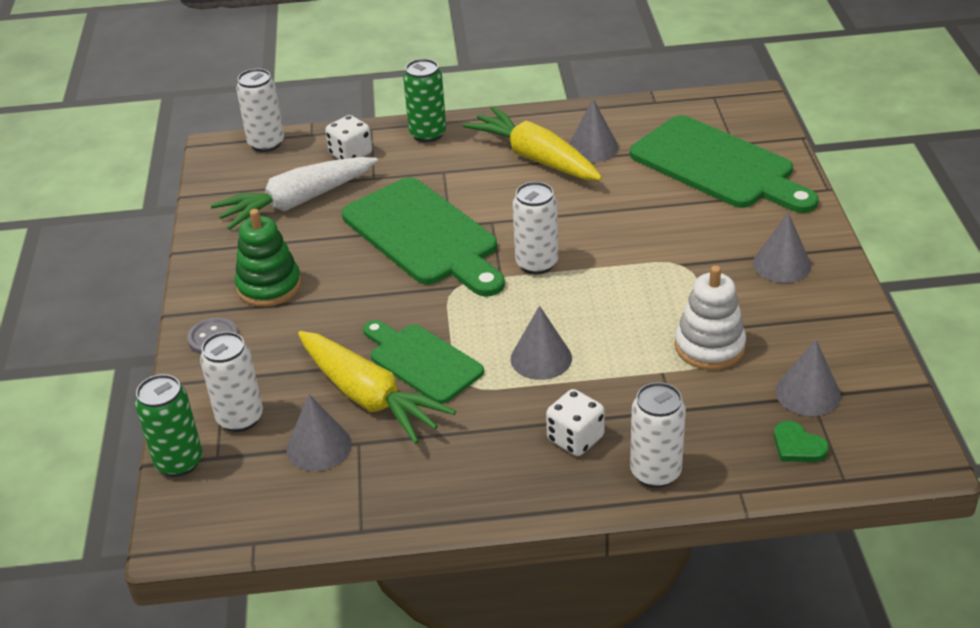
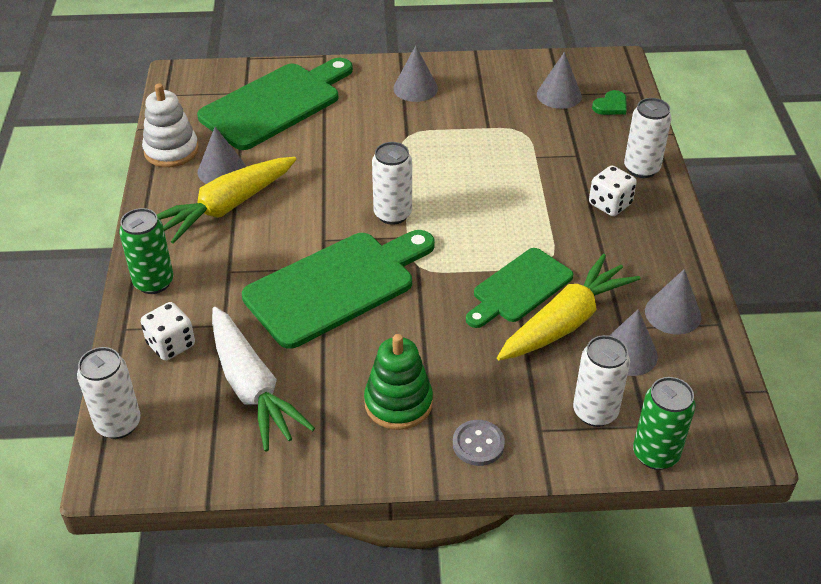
camera: 90 degrees left, 5 degrees up
(541, 358) = (518, 217): grey cone -> grey cone (672, 313)
(709, 346) = (508, 132): white stacking toy -> white stacking toy (171, 150)

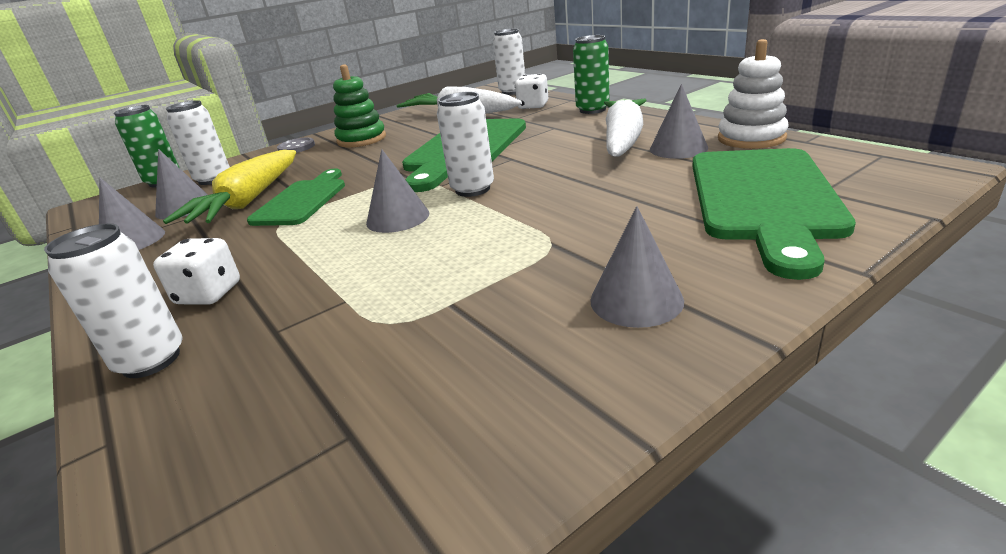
camera: 150 degrees right, 15 degrees down
(226, 207) = (623, 140): yellow carrot -> white carrot
(559, 95) = (356, 428): grey cone -> grey cone (398, 218)
(611, 105) = (218, 465): green heart -> none

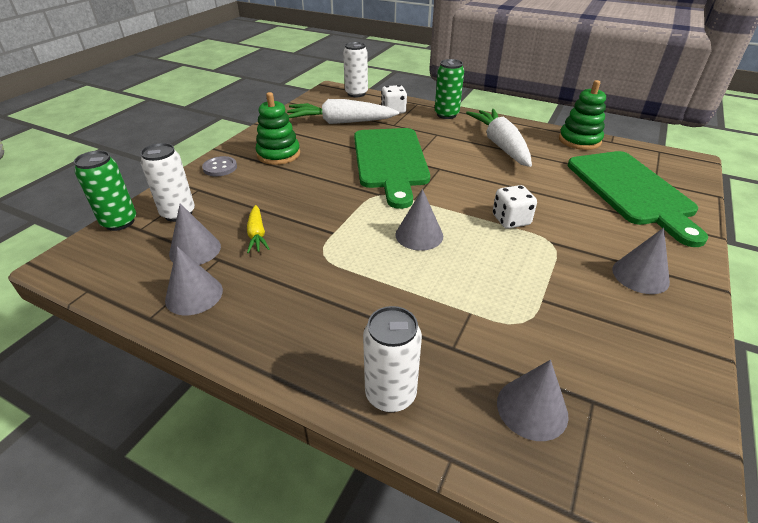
camera: 30 degrees left, 10 degrees up
(209, 294) = (355, 330): white dice -> white dice (511, 220)
(248, 201) = (257, 234): yellow carrot -> yellow carrot, size x0.50
(302, 200) = (311, 228): green cutting board -> none
(472, 189) = (444, 201): white can -> none
(678, 148) = (545, 152): grey cone -> grey cone (532, 408)
(751, 138) = (579, 140): white stacking toy -> green stacking toy

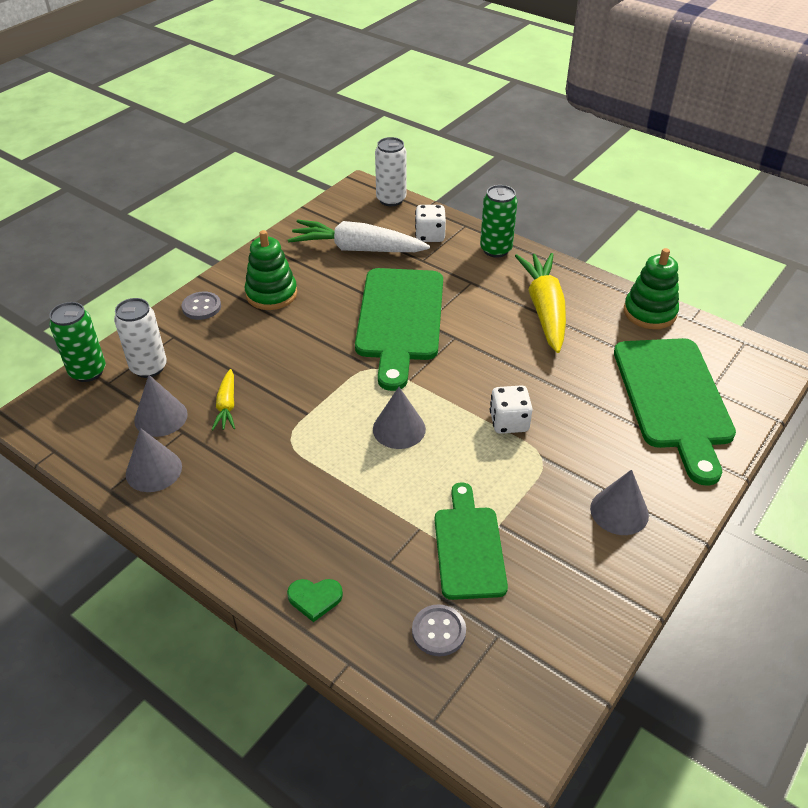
camera: 10 degrees right, 5 degrees up
(390, 394) = (315, 598): white can -> green heart
(500, 145) = (544, 309): white carrot -> yellow carrot
(524, 323) = (469, 547): none -> green cutting board
(532, 408) = (438, 631): grey cone -> grey button

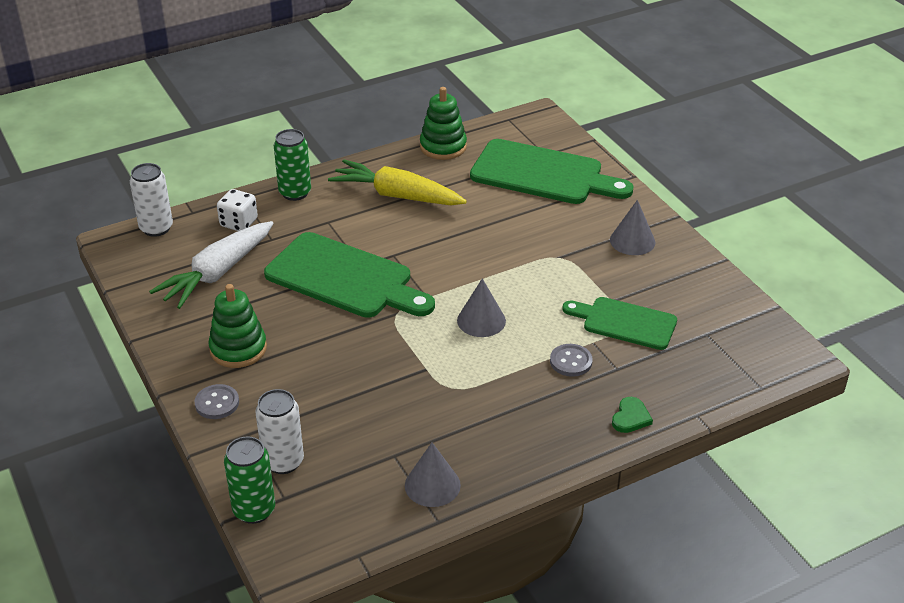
camera: 65 degrees left, 5 degrees down
(161, 417) = (363, 466): grey cone -> none
(227, 406) = (380, 418): yellow carrot -> none
(438, 631) = (691, 362): grey button -> grey button (571, 361)
(509, 422) = (513, 260): white dice -> none

